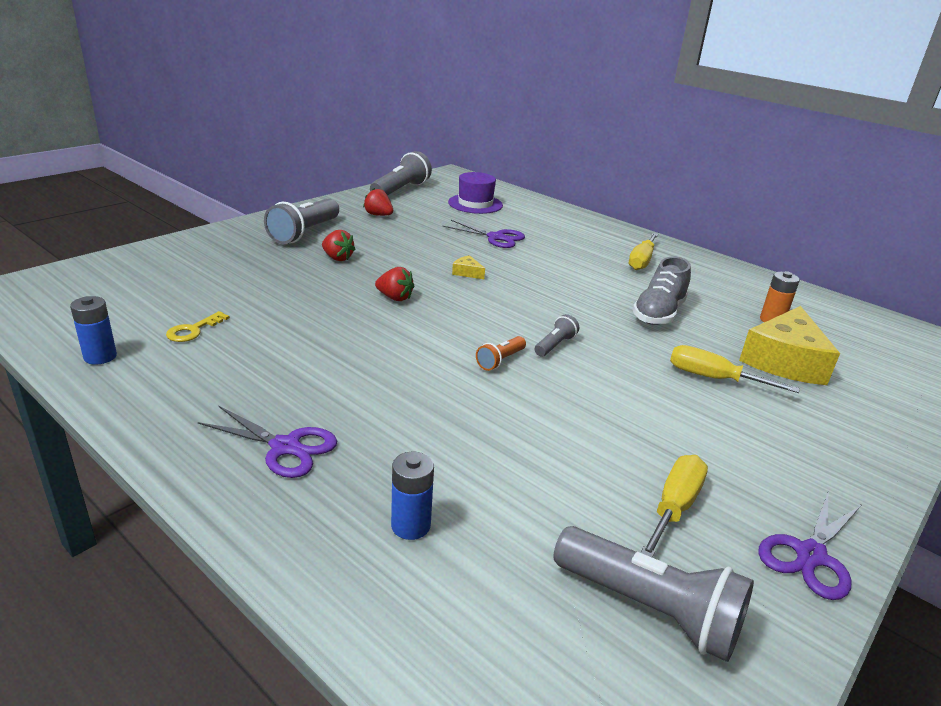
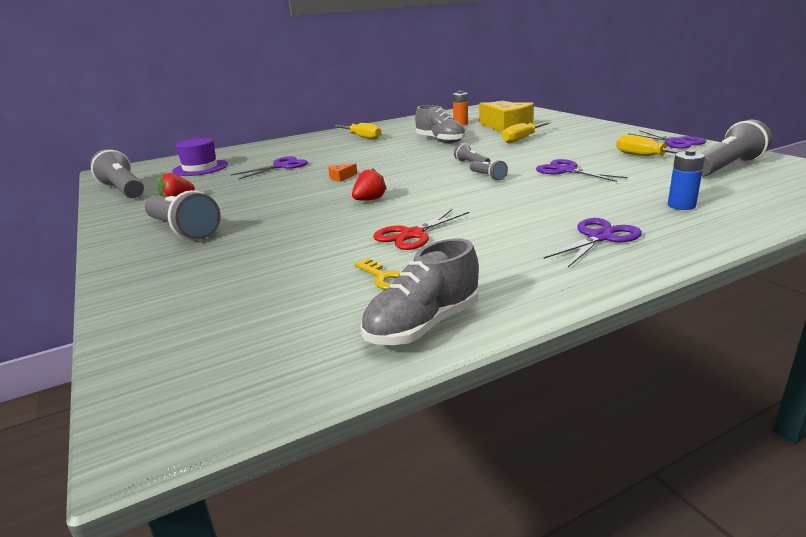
camera: 65 degrees left, 5 degrees down
(100, 357) = (423, 325): blue battery -> grey shoe
(294, 331) = (412, 235): none -> red scissors
(337, 258) = (266, 217): red strawberry -> none
(467, 273) = (341, 177): yellow cheese -> orange cheese
(500, 361) = (488, 177): orange flashlight -> grey flashlight
(552, 422) = (566, 170): none -> purple scissors

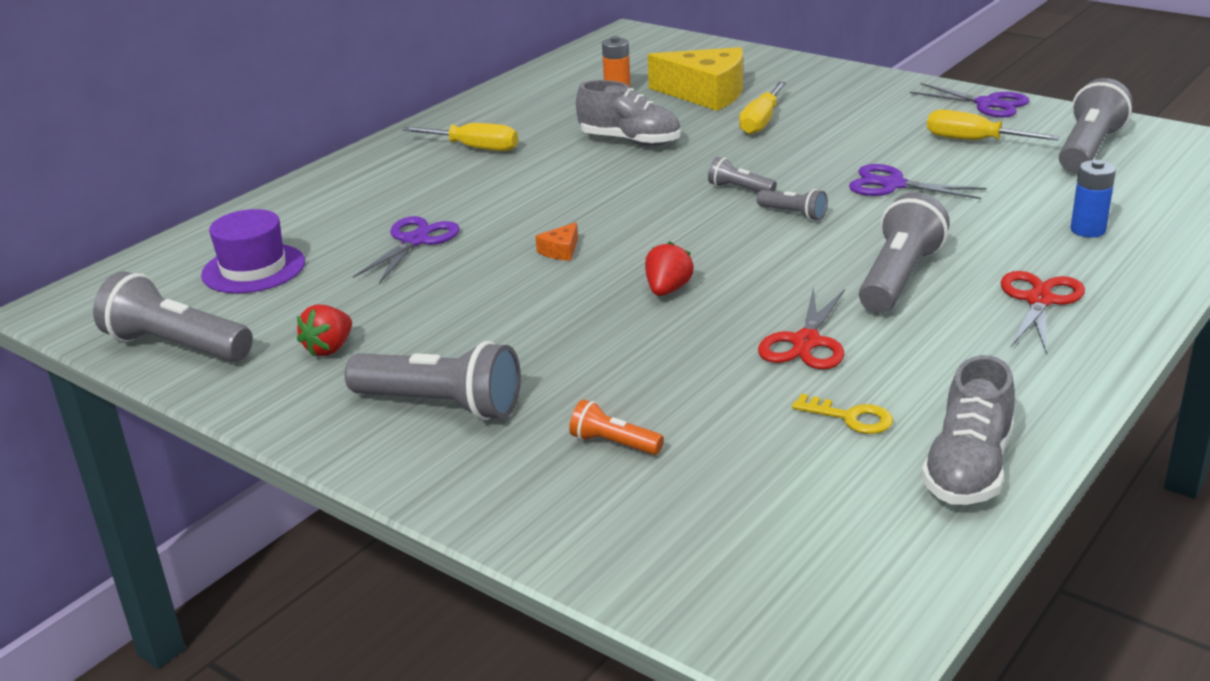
camera: 25 degrees left, 5 degrees up
(233, 263) = (613, 443): none -> orange flashlight
(514, 213) = (899, 278): none -> grey flashlight
(599, 237) = (1039, 300): purple scissors -> red scissors

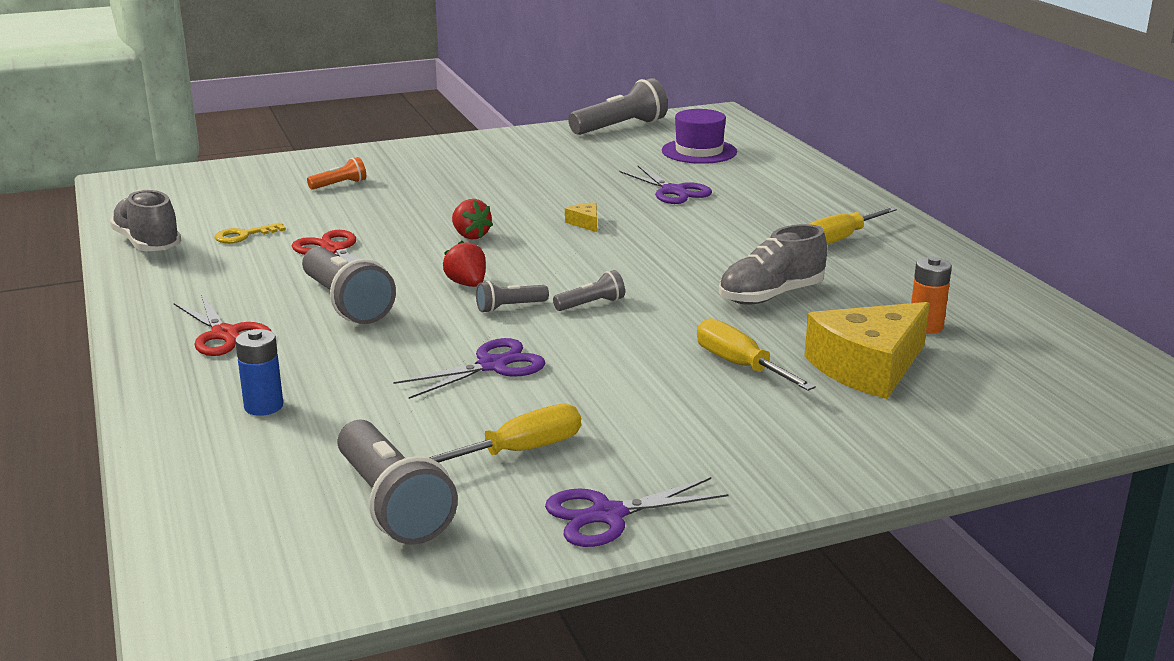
camera: 120 degrees right, 5 degrees down
(329, 349) = (557, 152): red strawberry -> red strawberry (467, 284)
(441, 405) = (448, 162): grey flashlight -> none
(560, 250) = (585, 223): orange cheese -> yellow cheese

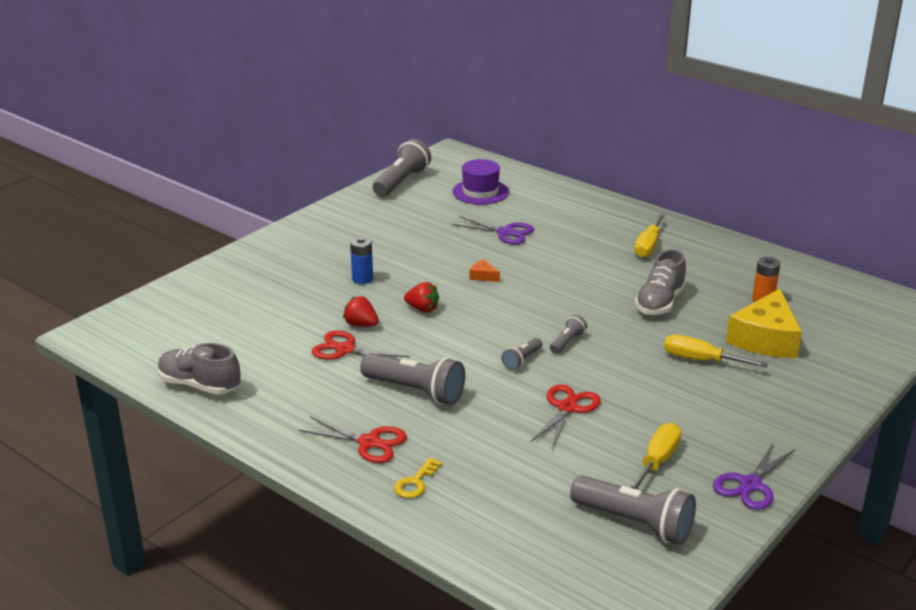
camera: 30 degrees left, 5 degrees up
(244, 235) = (262, 356): yellow key -> yellow key (415, 482)
(263, 406) = (471, 487): blue battery -> blue battery (362, 279)
(339, 185) = (269, 289): orange flashlight -> none
(467, 284) = (472, 350): red strawberry -> red strawberry (361, 325)
(492, 366) = (567, 408): purple scissors -> red scissors
(585, 223) = (483, 276): yellow cheese -> orange cheese

